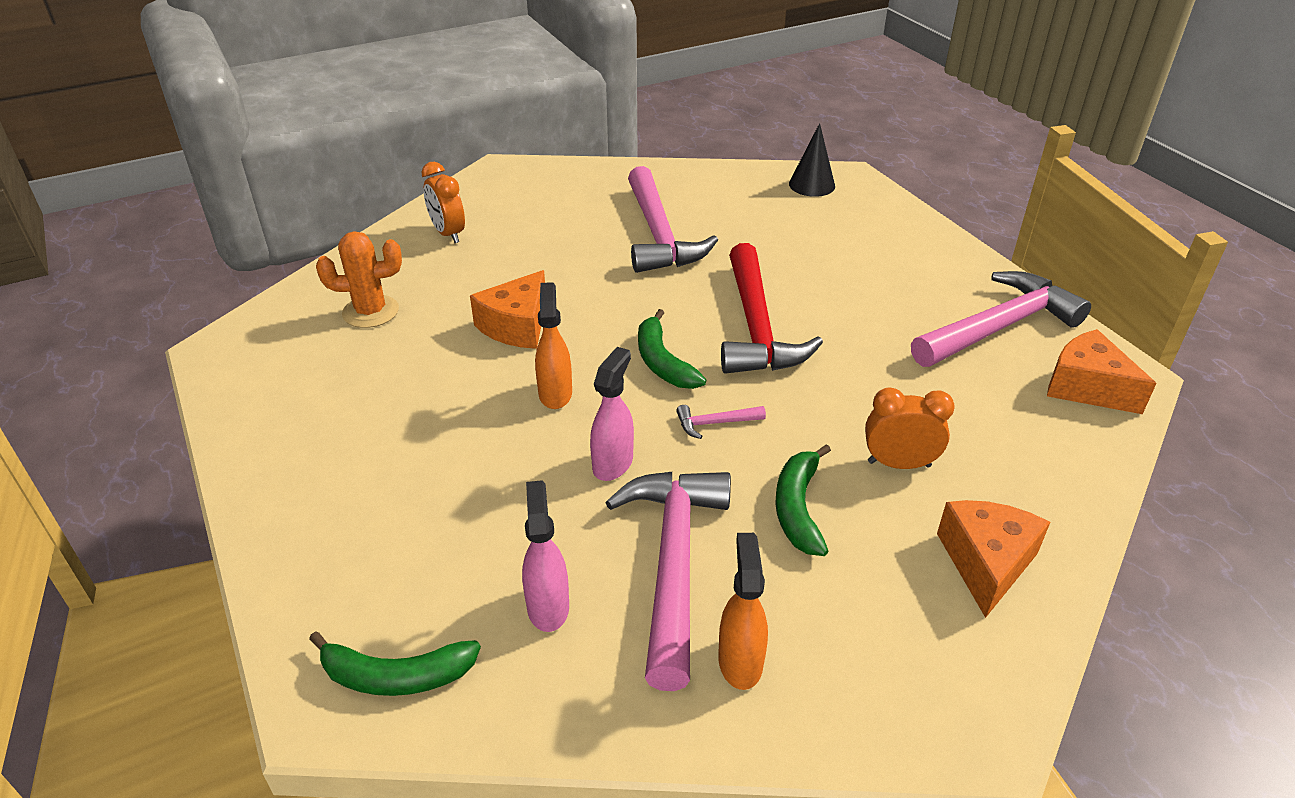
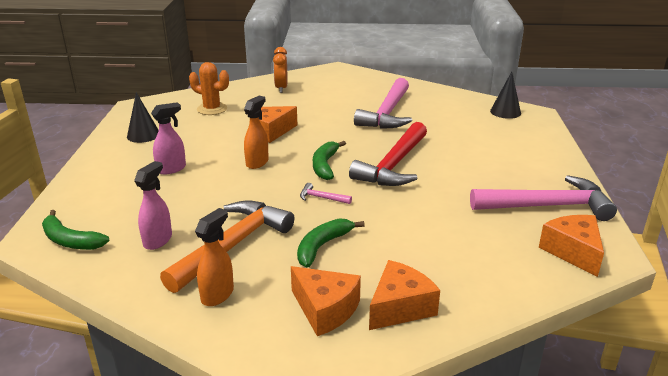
camera: 30 degrees right, 10 degrees down
(300, 407) = (143, 135): none -> black cone
(613, 463) = (252, 197): pink spray bottle -> pink spray bottle (172, 169)
(673, 563) = (233, 245): pink hammer -> orange hammer
(899, 464) = (402, 247): orange clock -> none
(904, 613) = (325, 310): none -> orange cheese

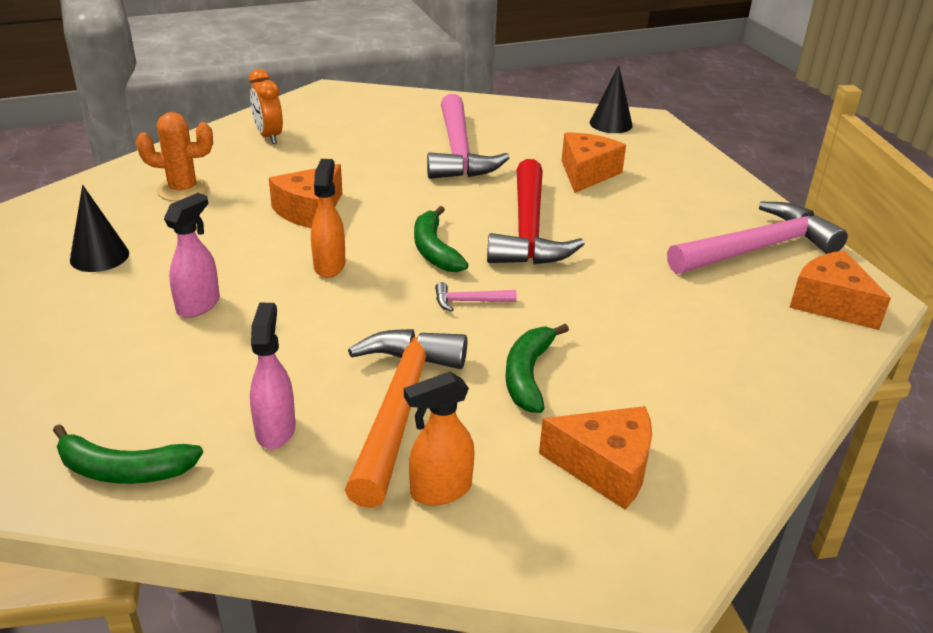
camera: 25 degrees left, 5 degrees up
(218, 294) = (440, 490): orange spray bottle -> orange spray bottle turned 120 degrees counterclockwise
(400, 307) = (695, 436): orange cheese -> orange cheese (587, 173)

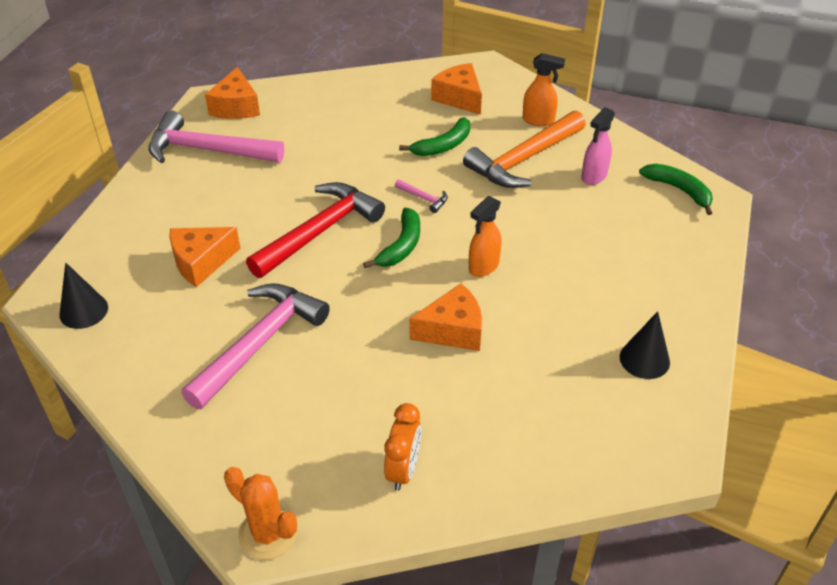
camera: 140 degrees left, 10 degrees up
(183, 190) = (539, 416): orange cactus -> orange cactus (268, 534)
(199, 305) = (592, 275): pink spray bottle -> none

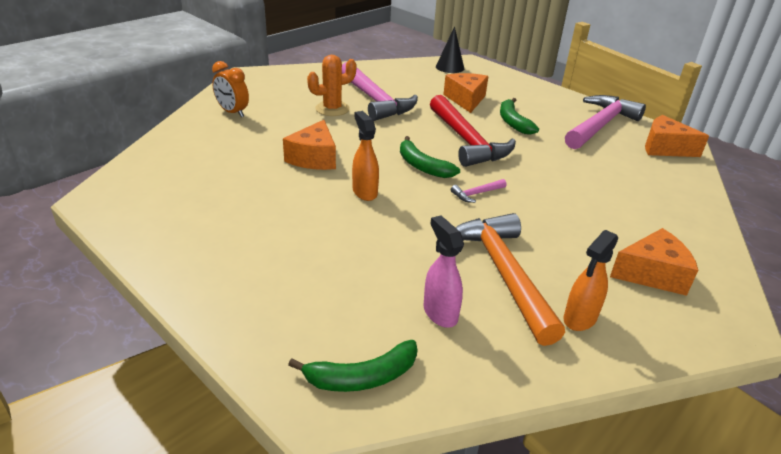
camera: 115 degrees right, 10 degrees down
(268, 534) = (247, 76): orange cactus -> orange cactus (332, 109)
(443, 146) = (556, 230): green banana -> green banana (513, 122)
(644, 359) = (184, 225): black cone -> none

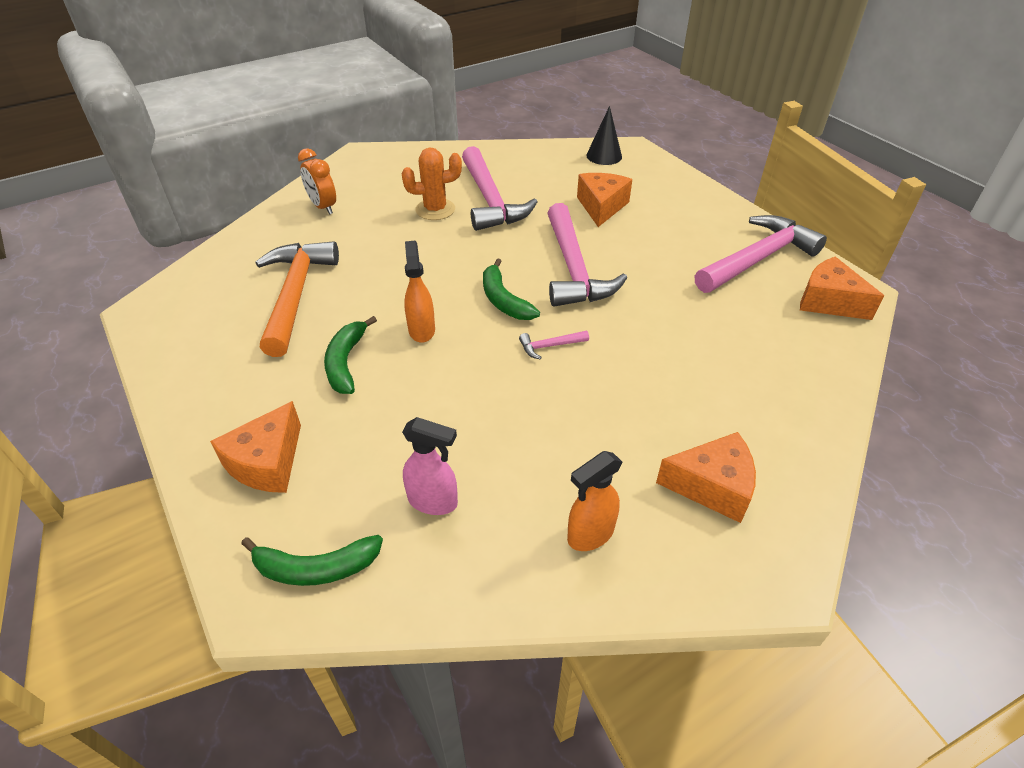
camera: 15 degrees right, 10 degrees up
(314, 158) = (385, 277): orange cheese -> orange cheese (267, 462)
(440, 313) = (433, 501): pink spray bottle -> pink spray bottle turned 120 degrees clockwise
(467, 141) = (574, 269): red hammer -> pink hammer
(503, 273) = (529, 460): orange hammer -> orange hammer (296, 294)
(513, 122) = (645, 245): green banana -> green banana (346, 362)

